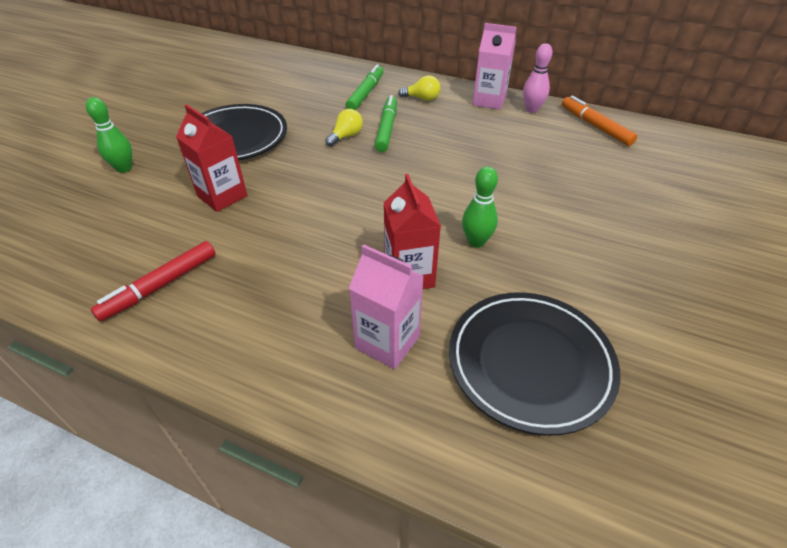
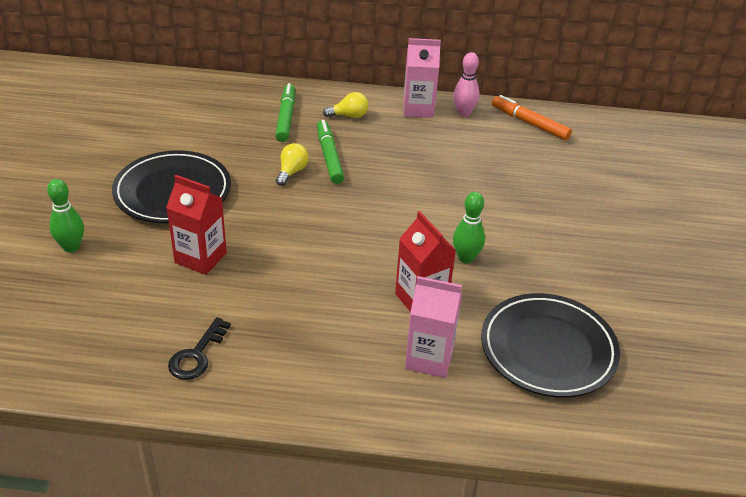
camera: 20 degrees left, 5 degrees down
(160, 286) = (197, 355): red marker -> black key

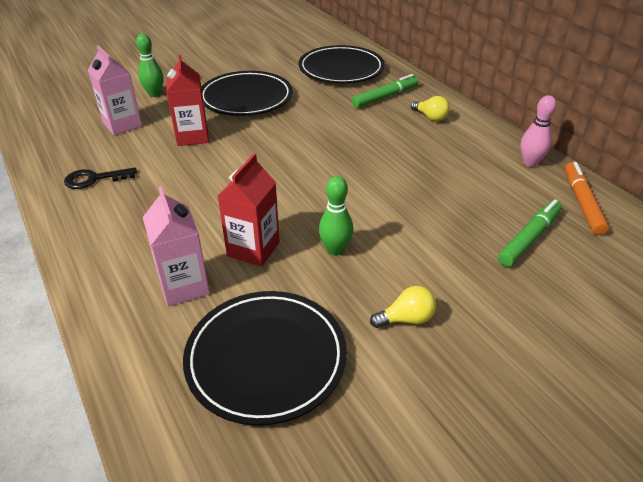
camera: 55 degrees right, 0 degrees up
(201, 112) = (341, 69): none -> black plate
(291, 172) = (328, 126): yellow light bulb -> yellow light bulb (406, 319)
(329, 157) = (368, 132): green marker -> green marker (529, 238)
(418, 109) = (494, 140): pink carton -> pink carton (122, 124)

